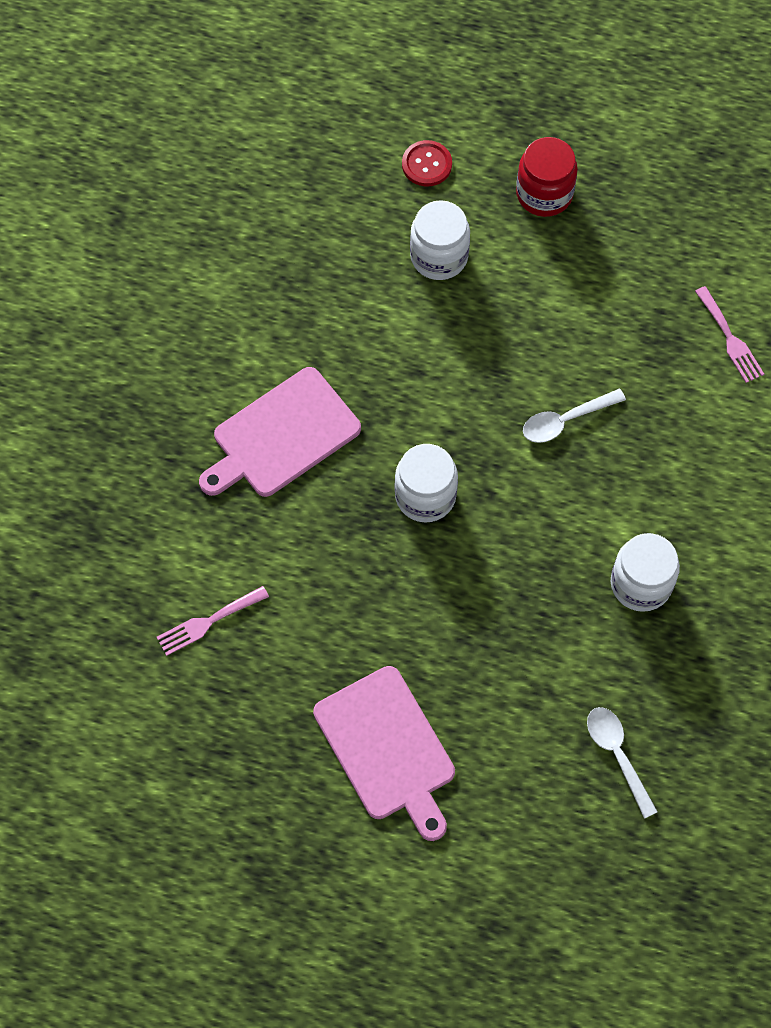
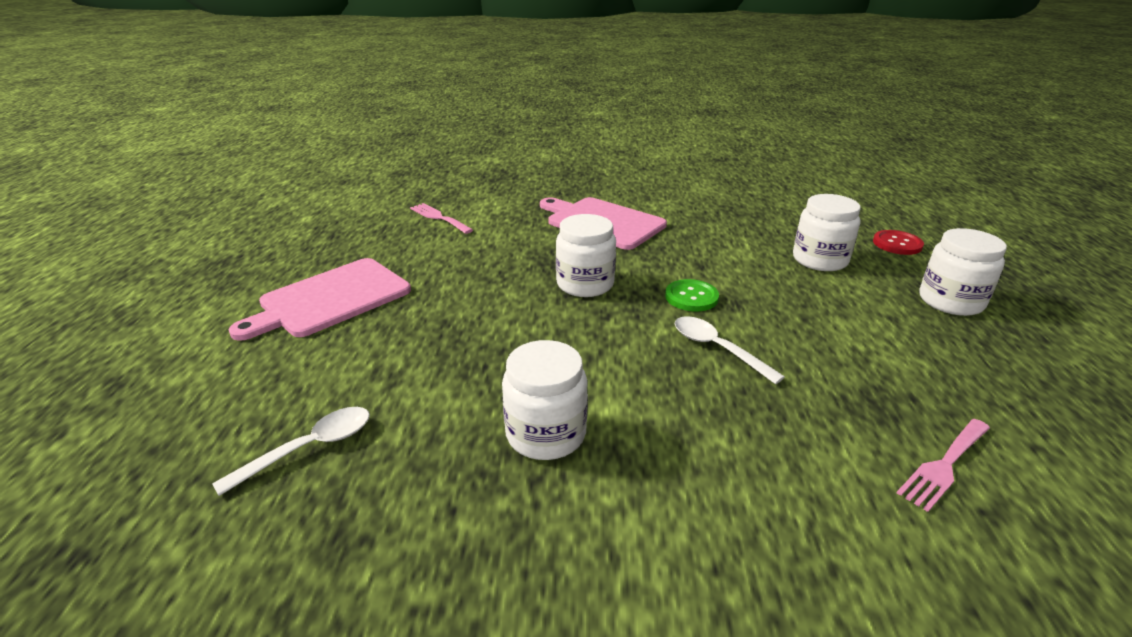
camera: 75 degrees right, 35 degrees down
(477, 407) = (691, 297): none -> green button
(544, 194) = (950, 301): red jar -> white jar

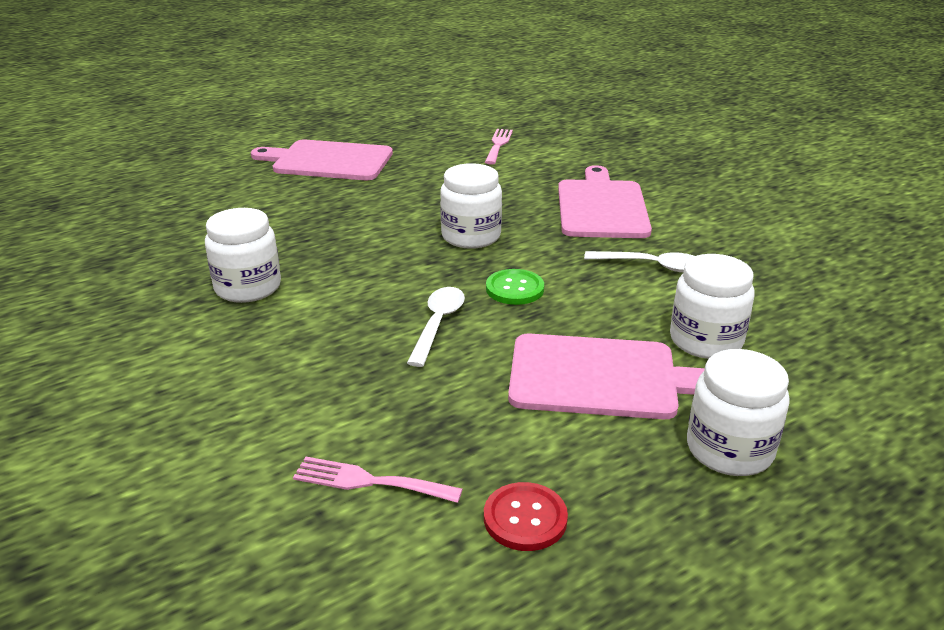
camera: 55 degrees right, 0 degrees up
(309, 448) = (169, 221): white spoon -> white spoon (651, 266)
(843, 311) = (601, 377): none -> pink cutting board
(897, 244) = (844, 386): red button -> red button (525, 518)

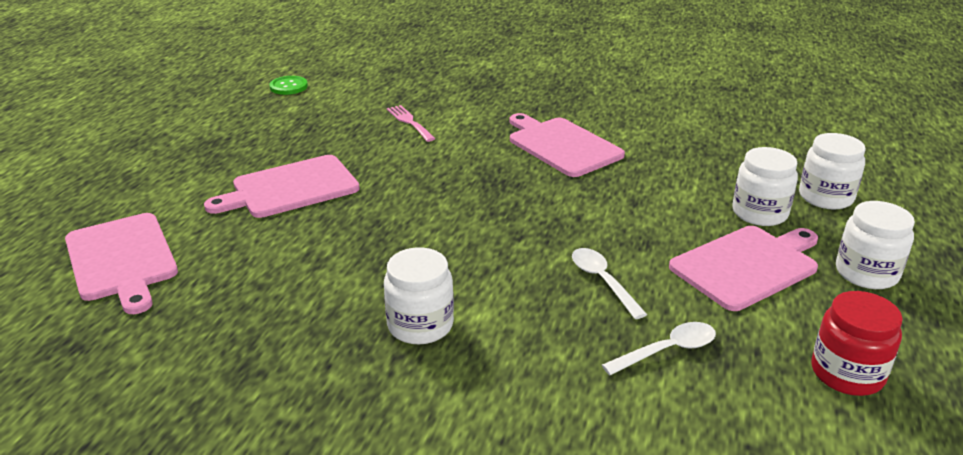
camera: 40 degrees left, 0 degrees up
(156, 166) = (121, 259): none -> pink cutting board
(369, 481) = (741, 408): pink fork -> none
(471, 236) = (514, 205): white jar -> white jar (825, 197)
(514, 289) = (607, 231): green button -> green button (288, 86)
(525, 518) = (847, 373): red button -> red jar
(651, 266) = (657, 176): white spoon -> white spoon (667, 350)

